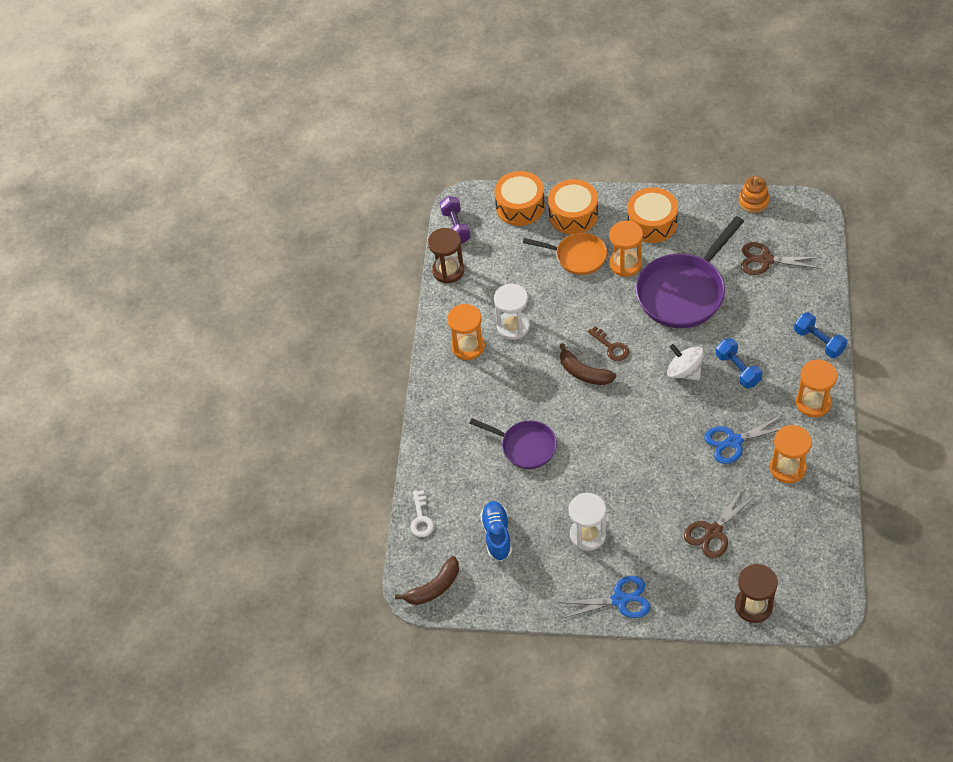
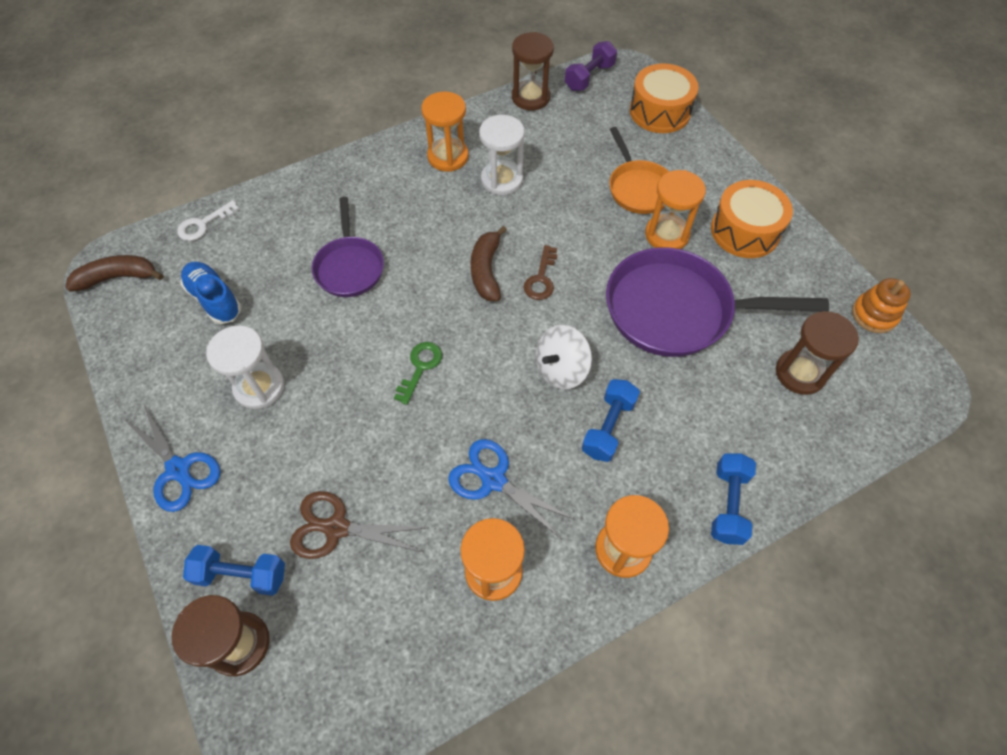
camera: 50 degrees right, 5 degrees up
(434, 587) = (118, 278): brown banana -> brown banana turned 150 degrees clockwise
(497, 535) = (215, 299): blue shoe -> blue shoe turned 90 degrees counterclockwise
(573, 215) = (690, 158): orange drum -> none
(633, 442) = (420, 367): none -> green key
(684, 371) = (561, 369): white spinning top -> white spinning top turned 135 degrees counterclockwise
(712, 590) = (241, 575): none -> blue dumbbell
(765, 260) = (800, 373): brown scissors -> brown hourglass

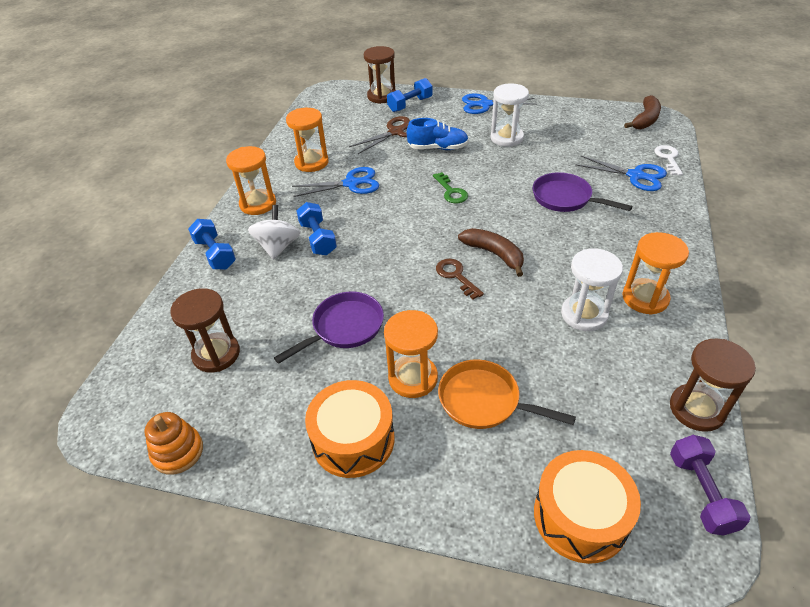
camera: 135 degrees right, 15 degrees down
(215, 299) = (591, 143): blue shoe -> blue shoe (438, 148)
(260, 234) = (635, 176): none -> blue scissors
(561, 369) = (377, 243): white spinning top -> white spinning top (278, 247)
(676, 310) = (344, 328): purple pan -> purple pan, size x0.59

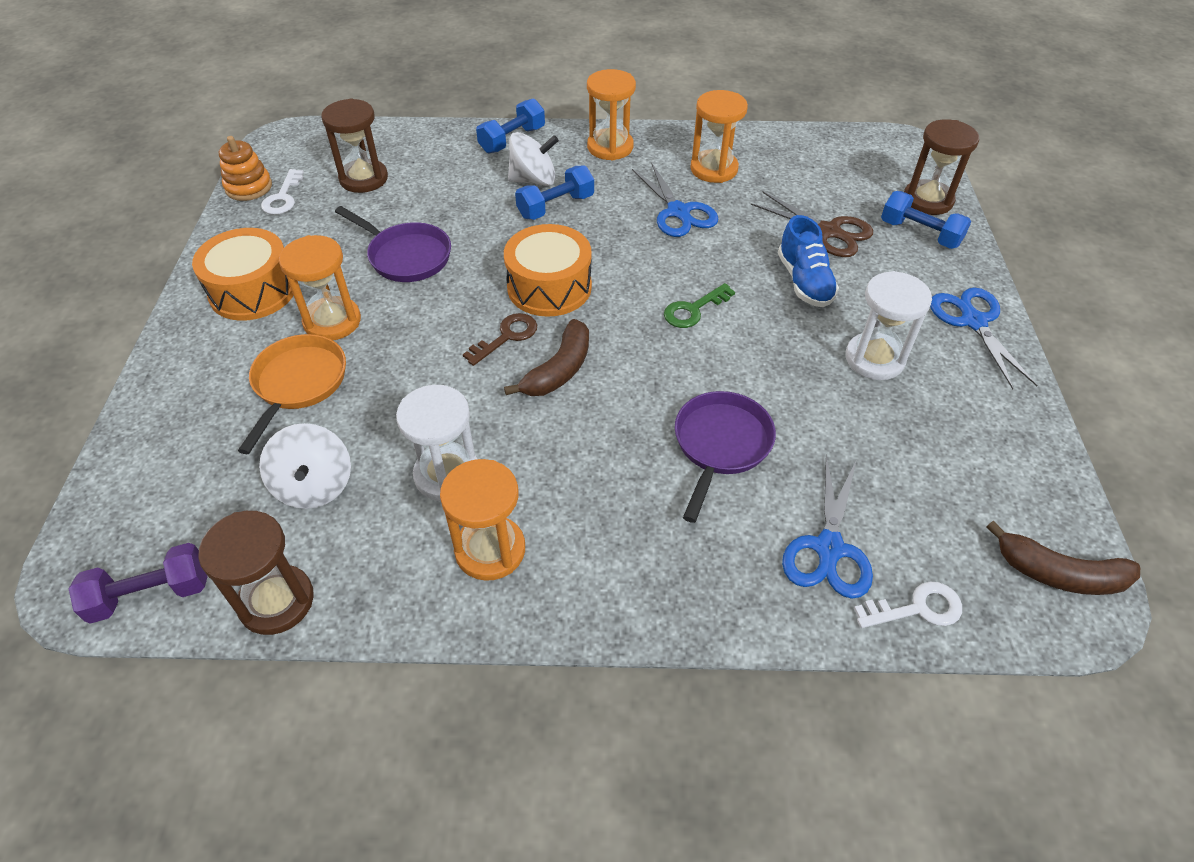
camera: 75 degrees right, 5 degrees up
(213, 419) = (283, 197): none -> white key
(580, 516) = (139, 476): orange drum -> orange drum (549, 287)
(592, 388) = (314, 485): none -> white spinning top

